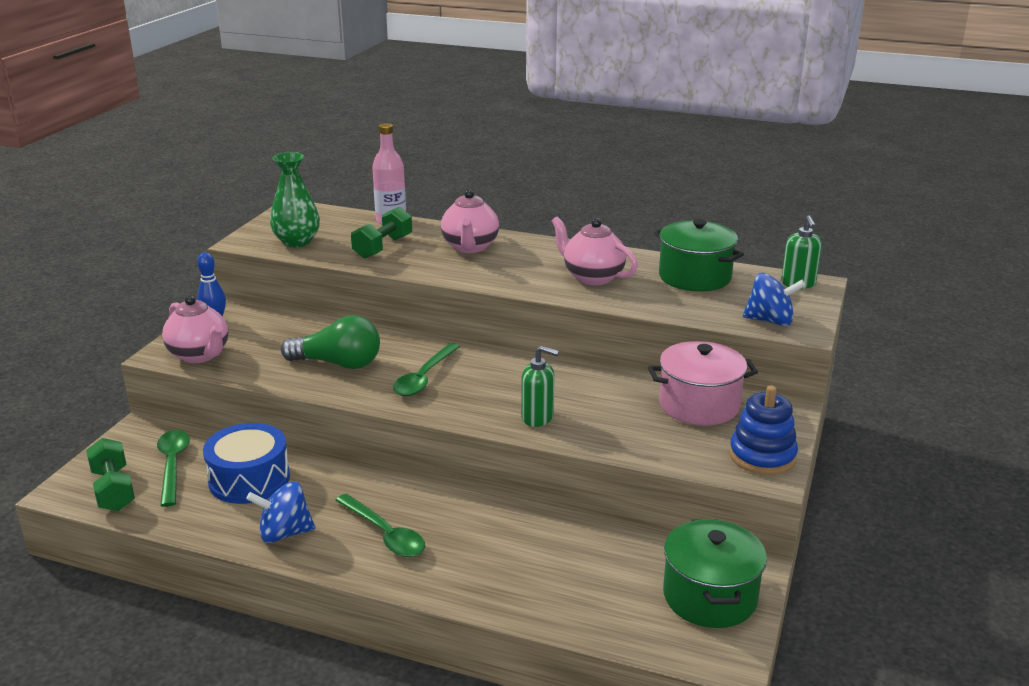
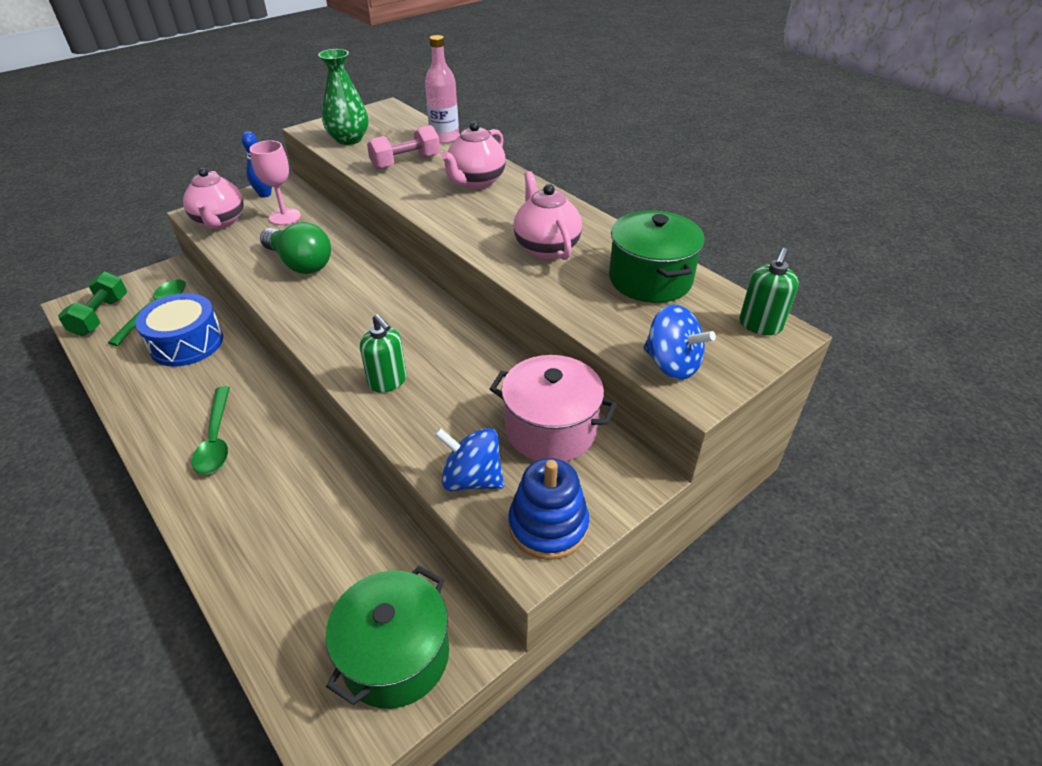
camera: 30 degrees right, 15 degrees up
(266, 333) = (284, 217): none -> pink goblet
(284, 533) = (154, 404): blue spinning top -> blue spinning top (472, 479)
(383, 247) = (406, 162): green dumbbell -> pink dumbbell
(424, 378) = (346, 301): green spoon -> none

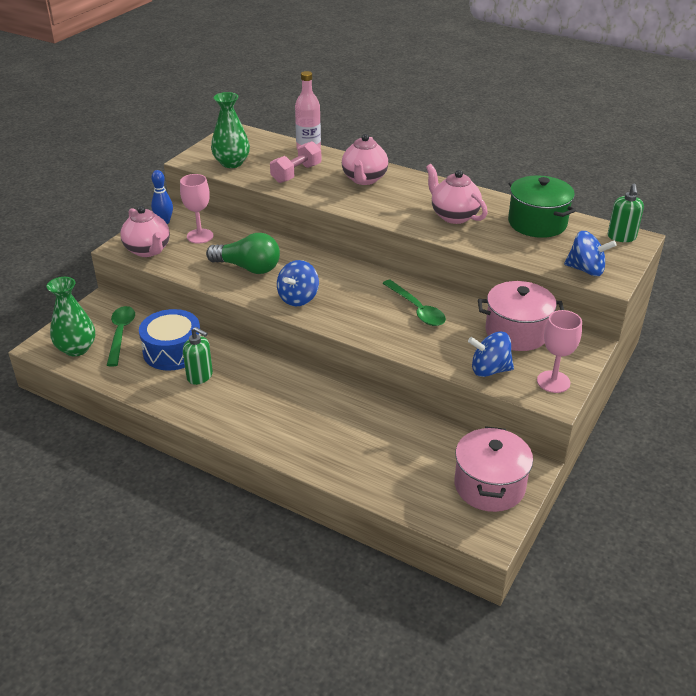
camera: 20 degrees left, 5 degrees down
(101, 316) = (76, 348): green dumbbell -> green vase
(216, 439) = (261, 406): green spoon -> green spoon (417, 309)
(320, 313) = (298, 298): none -> blue spinning top
(388, 381) = (387, 330): green soap dispenser -> green soap dispenser (200, 376)
(396, 655) = (489, 486): green pot -> pink pot
(548, 525) = (553, 382): blue stacking toy -> pink goblet

